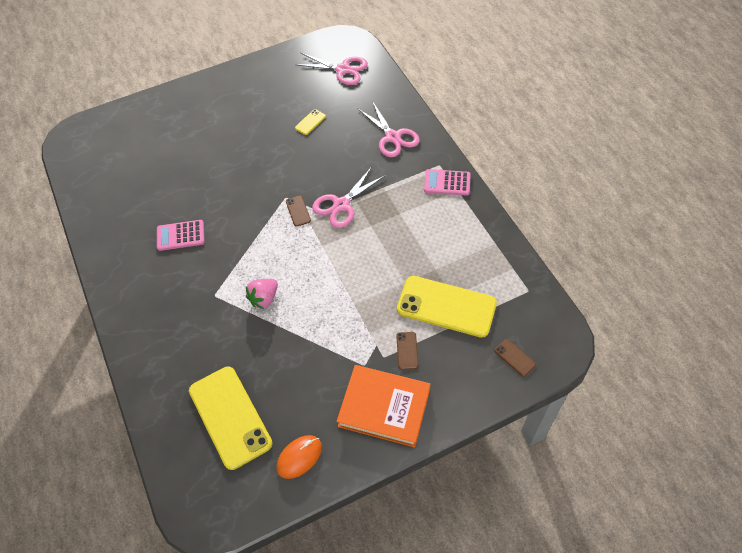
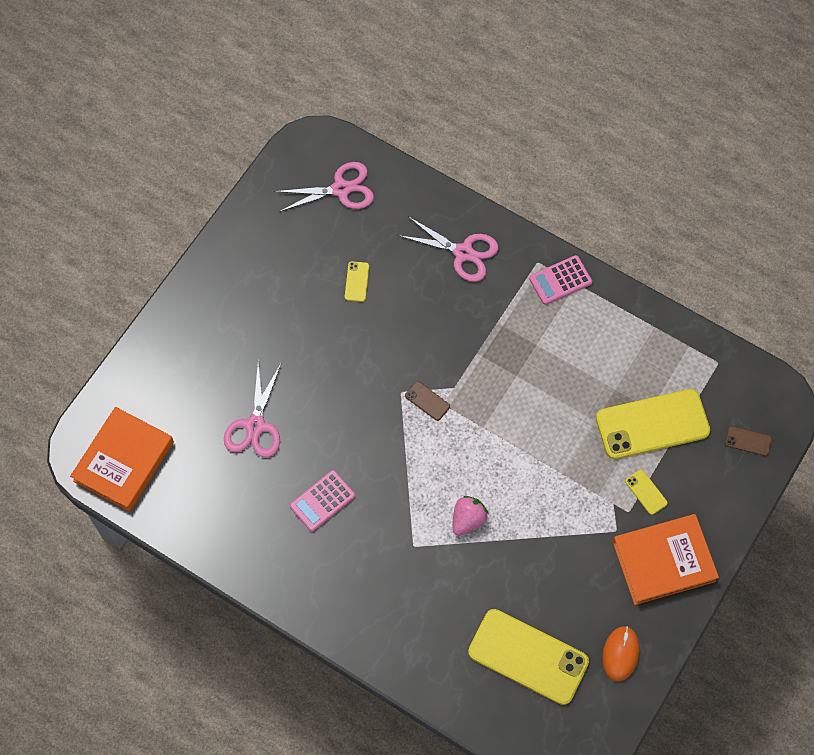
camera: 35 degrees left, 10 degrees up
(87, 152) = (123, 461): none -> orange book
(264, 298) = (468, 519): pink strawberry -> pink strawberry turned 150 degrees counterclockwise
(341, 205) = (468, 368): pink scissors -> pink scissors (255, 426)
(407, 350) = (646, 492): brown phone -> yellow phone

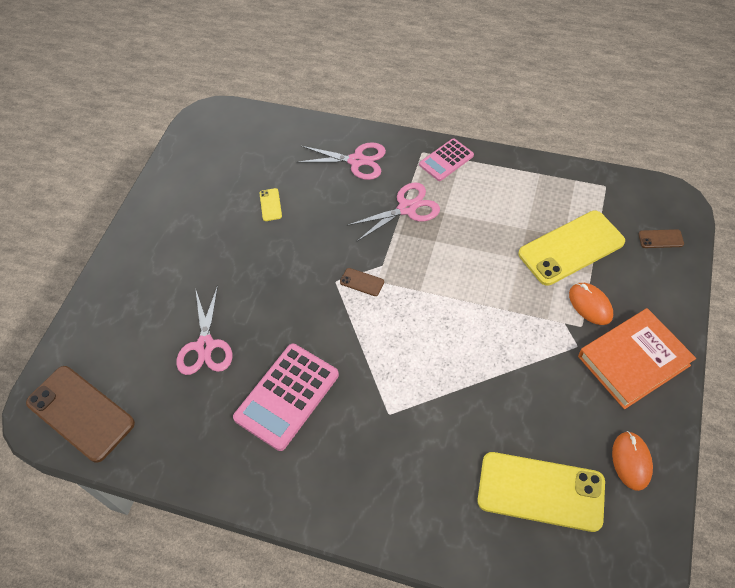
camera: 10 degrees left, 10 degrees down
(123, 461) = (80, 413): orange book -> brown phone
(322, 501) = (287, 396): pink calculator -> pink calculator, size x1.68
(341, 189) = (239, 141): pink scissors -> pink scissors (407, 208)
(468, 519) = (433, 374): pink strawberry -> none
(646, 492) = (590, 305): yellow phone -> orange mouse

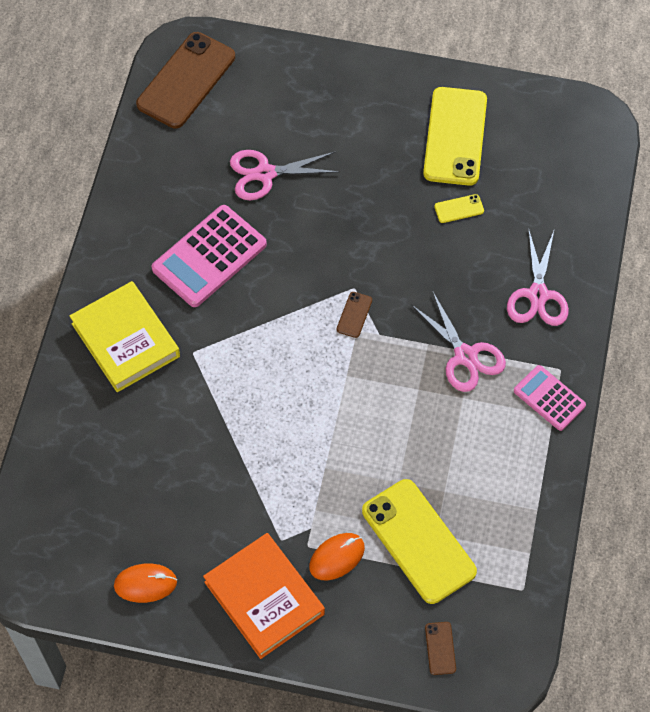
camera: 80 degrees right, 5 degrees up
(287, 396) = (209, 257): pink calculator -> pink calculator turned 75 degrees counterclockwise
(371, 476) = (125, 340): none -> yellow book
(540, 491) = (112, 494): yellow phone -> yellow phone (455, 136)

